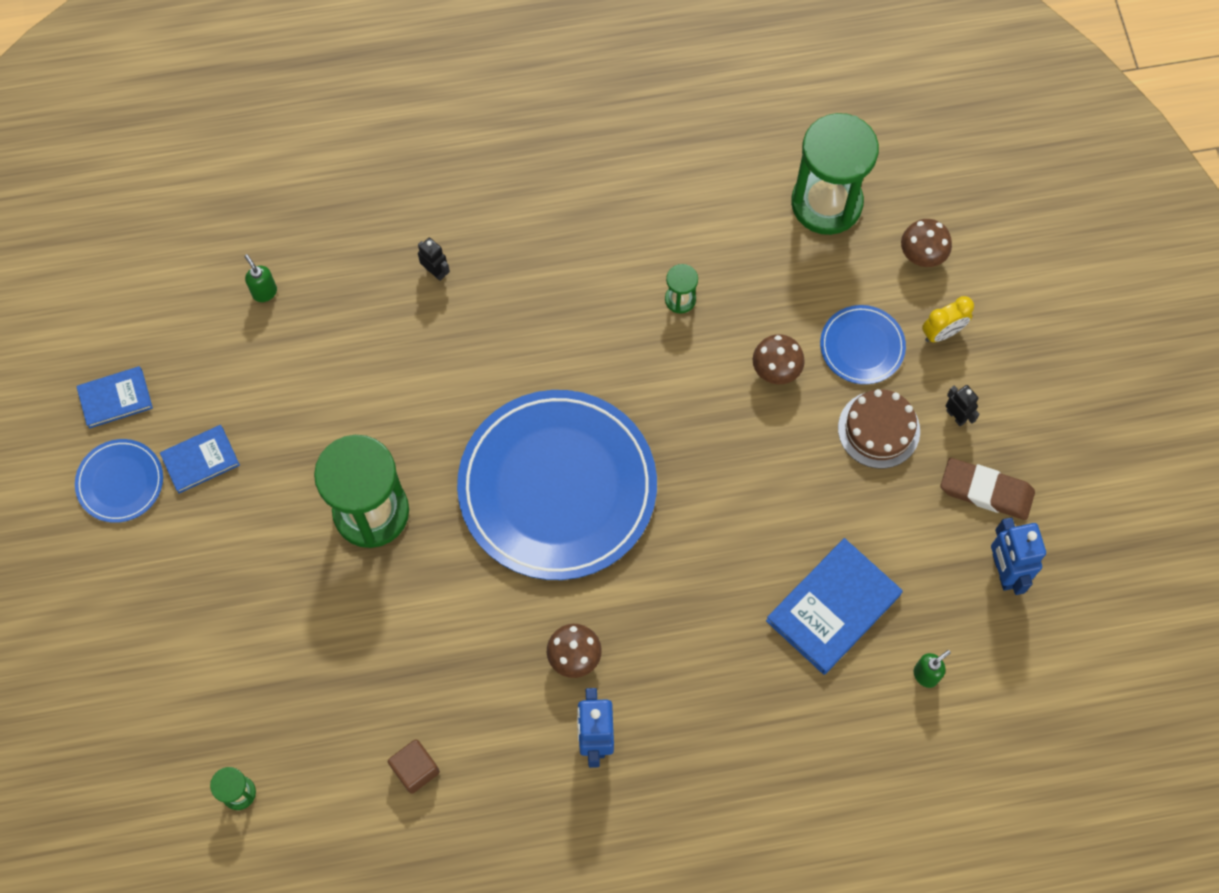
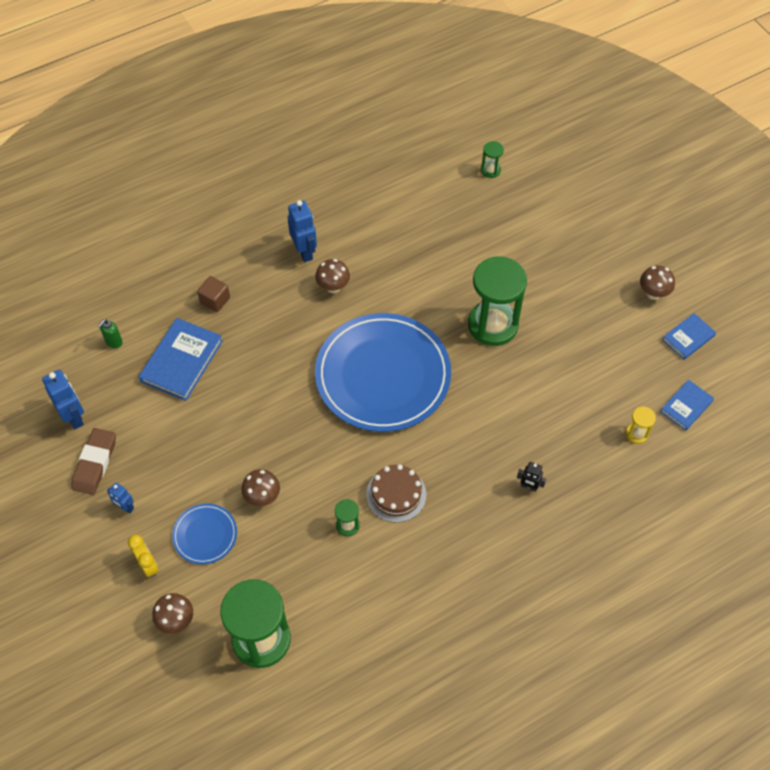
camera: 160 degrees right, 10 degrees down
(120, 482) = (653, 293): blue plate -> brown mushroom
(200, 460) = (613, 320): blue book -> blue book (686, 406)
(264, 292) = (636, 433): green soap dispenser -> yellow hourglass
(415, 769) = (400, 208): brown cube -> brown cube (215, 300)
(878, 429) = (179, 480): brown cake -> brown cake (396, 494)
(942, 332) = (148, 565): yellow clock -> yellow clock turned 105 degrees clockwise
(956, 416) = (125, 507): black robot -> blue robot
(986, 491) = (95, 463): brown eraser -> brown eraser turned 75 degrees counterclockwise

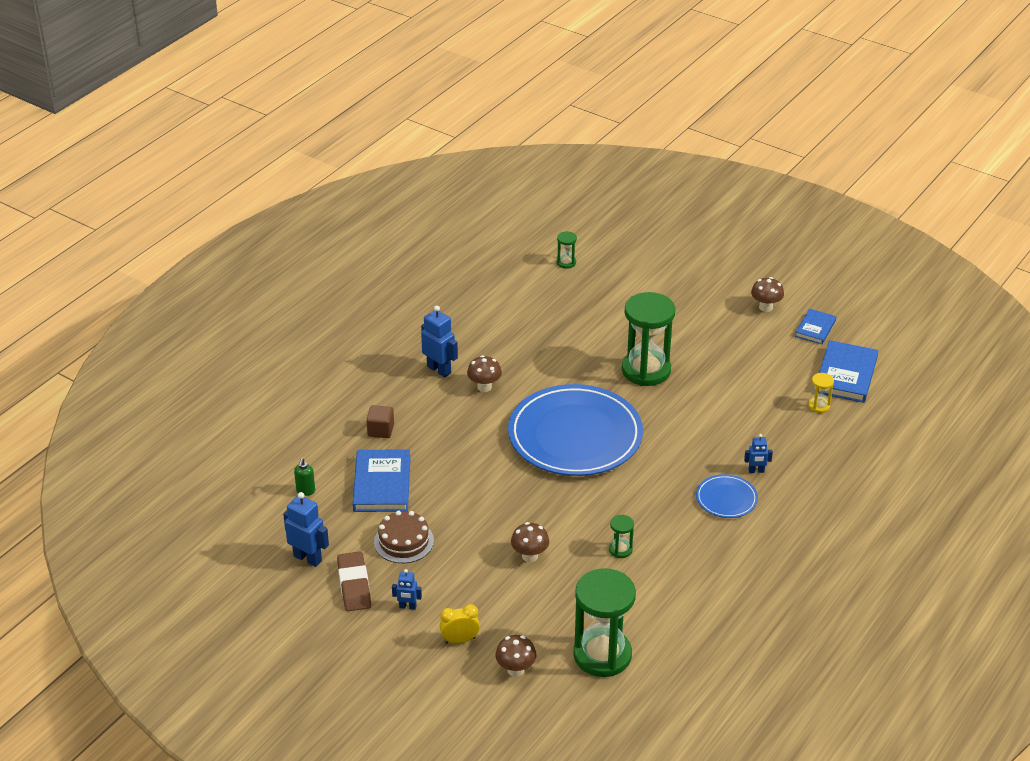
camera: 25 degrees left, 20 degrees down
(148, 565) = (460, 640): yellow clock -> yellow clock turned 45 degrees counterclockwise
(205, 535) = (497, 600): blue plate -> blue plate (726, 499)
(396, 494) = (647, 514): brown cake -> brown cake (404, 541)
(529, 486) = (756, 471): black robot -> blue robot
(686, 406) = (846, 375): blue book -> blue book, size x1.69

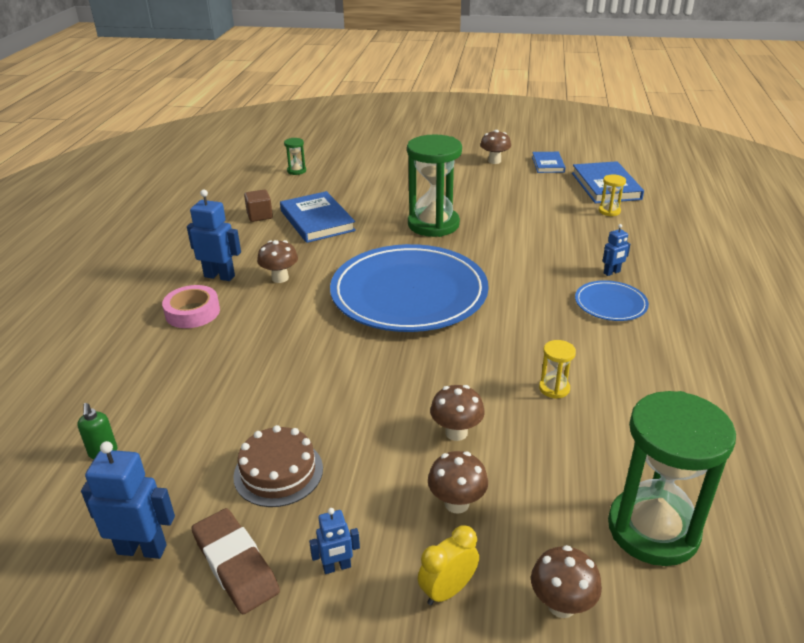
camera: 25 degrees left, 5 degrees down
(380, 430) = (179, 351): brown cube -> brown cube (259, 216)
(382, 484) = (210, 410): blue book -> blue book (317, 221)
(404, 399) = (192, 312): none -> pink tape
(498, 598) = (456, 503): none -> brown mushroom
(620, 550) = (554, 388): green hourglass -> yellow hourglass

